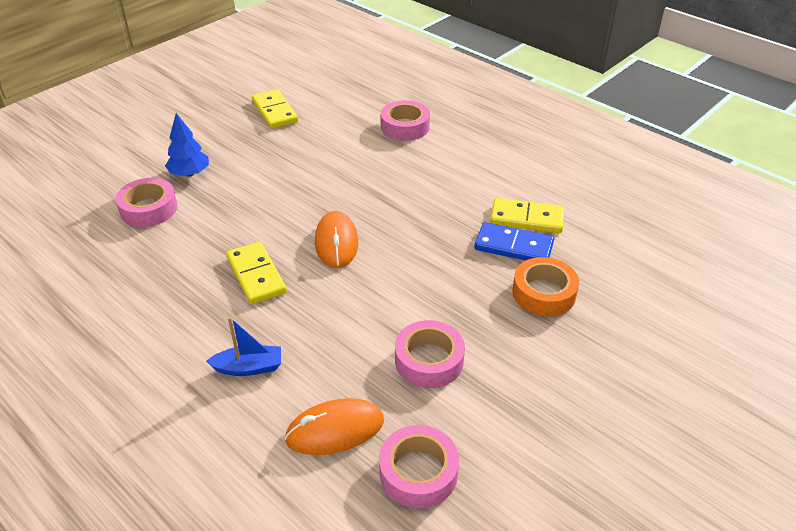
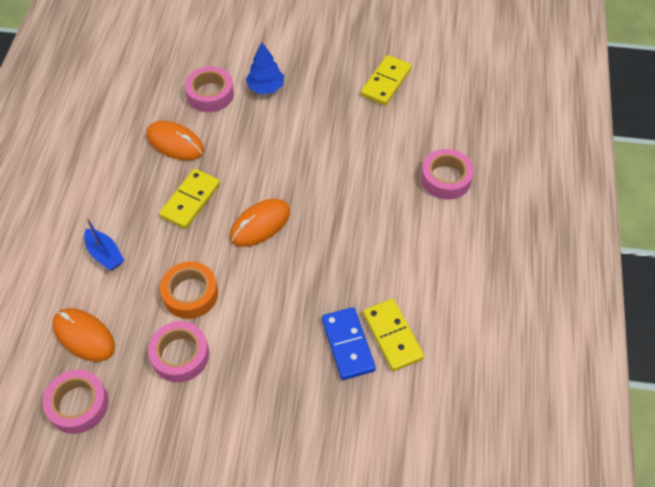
camera: 55 degrees right, 15 degrees up
(175, 256) = (175, 143): none -> orange mouse
(544, 293) = (306, 395): orange tape -> orange tape (190, 294)

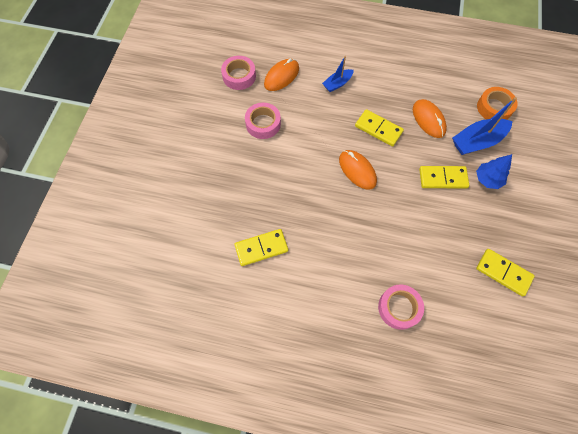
camera: 95 degrees right, 10 degrees up
(175, 143) = (428, 120): orange mouse -> orange mouse turned 60 degrees counterclockwise
(190, 294) = (305, 129): orange tape -> orange tape (494, 108)
(210, 94) = (477, 141): pink tape -> blue boat
(267, 131) = (443, 178): none -> yellow domino
(347, 344) = (258, 218): blue domino -> none

